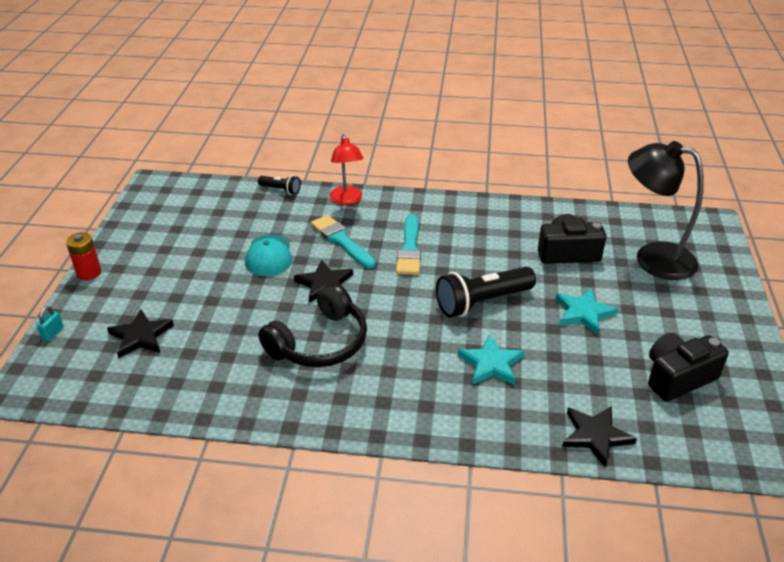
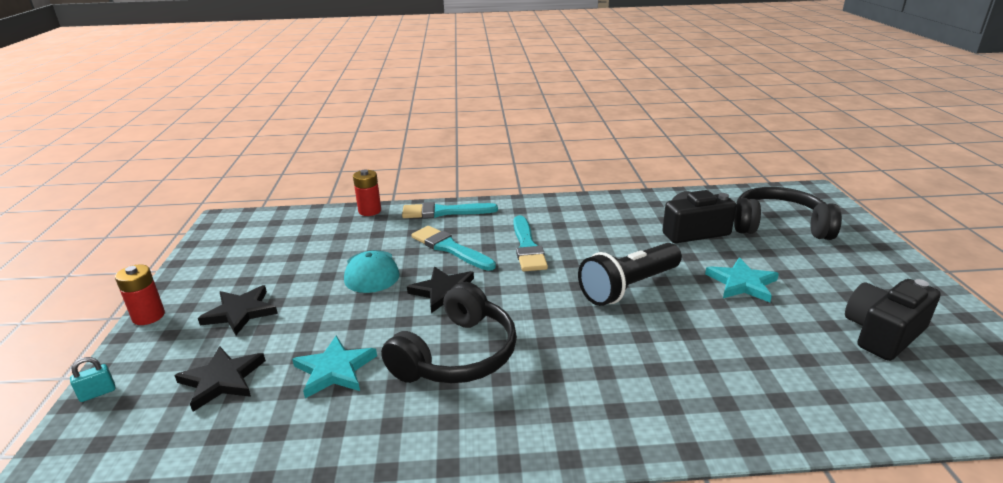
camera: 10 degrees left, 10 degrees down
(53, 333) = (98, 393): turquoise padlock -> turquoise padlock turned 45 degrees clockwise
(281, 190) = (369, 211): black flashlight -> red battery
(347, 200) = (444, 212): red lamp -> turquoise brush
(491, 363) = (670, 349): turquoise star -> turquoise star (335, 370)
(595, 436) = (837, 413): black star -> black star (240, 312)
(652, 258) = (779, 226): black lamp -> black headphones

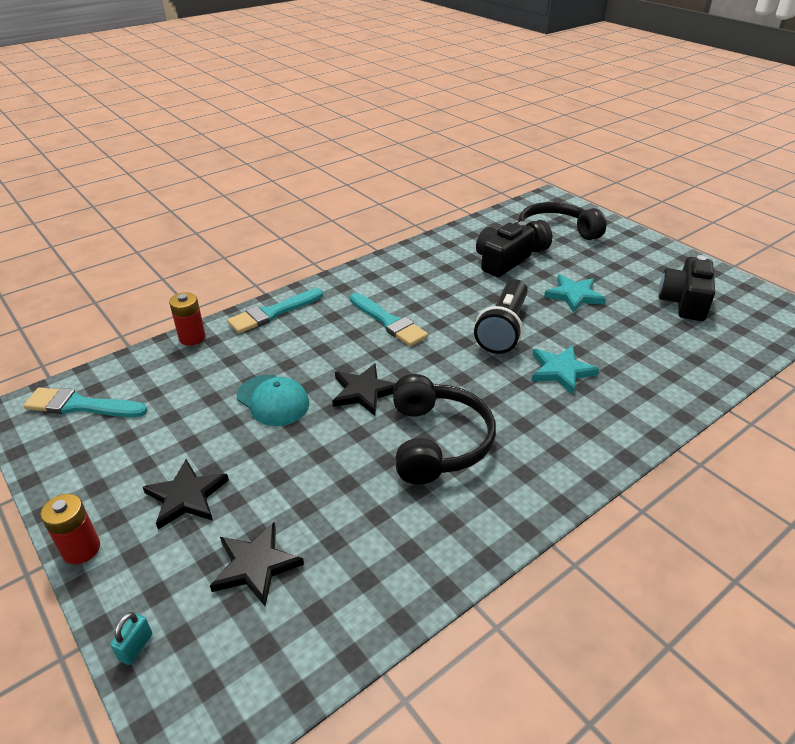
camera: 35 degrees left, 10 degrees up
(335, 370) = (351, 503): turquoise star -> turquoise star (561, 371)
(450, 248) = (321, 348): turquoise brush -> turquoise brush (81, 405)

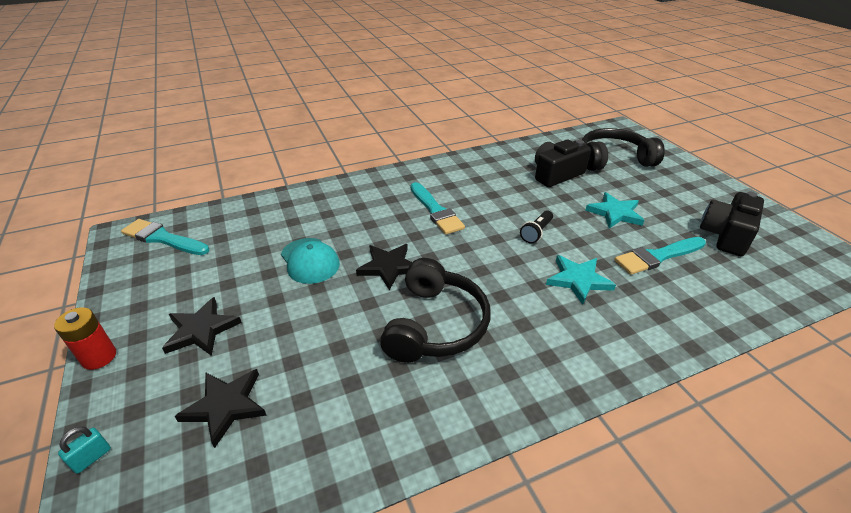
camera: 15 degrees right, 0 degrees up
(192, 338) = (271, 199): red battery -> none
(273, 313) = (343, 189): turquoise brush -> turquoise brush (657, 256)
(503, 329) = (536, 232): black flashlight -> black flashlight, size x0.51

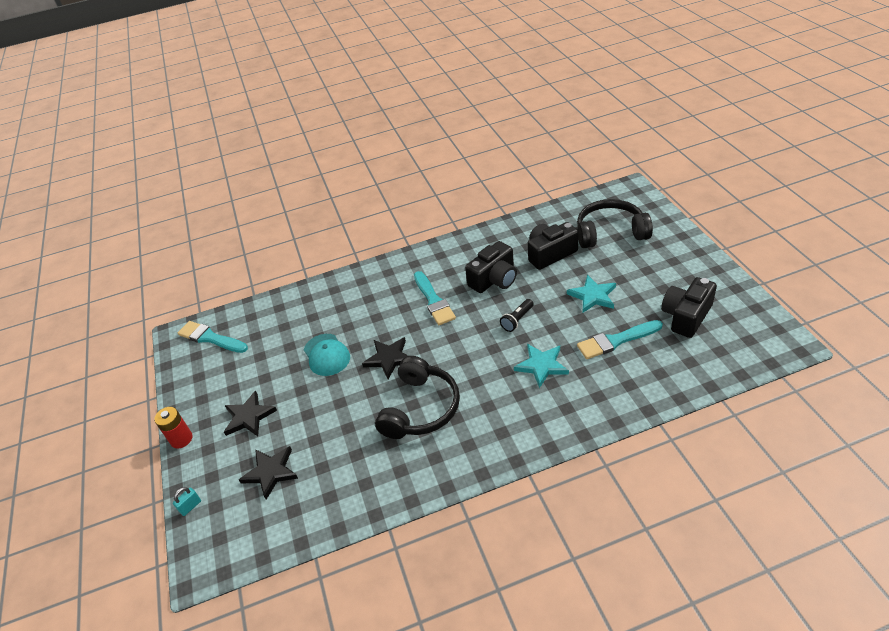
camera: 10 degrees right, 5 degrees up
(501, 194) = (494, 279): none -> black camera

